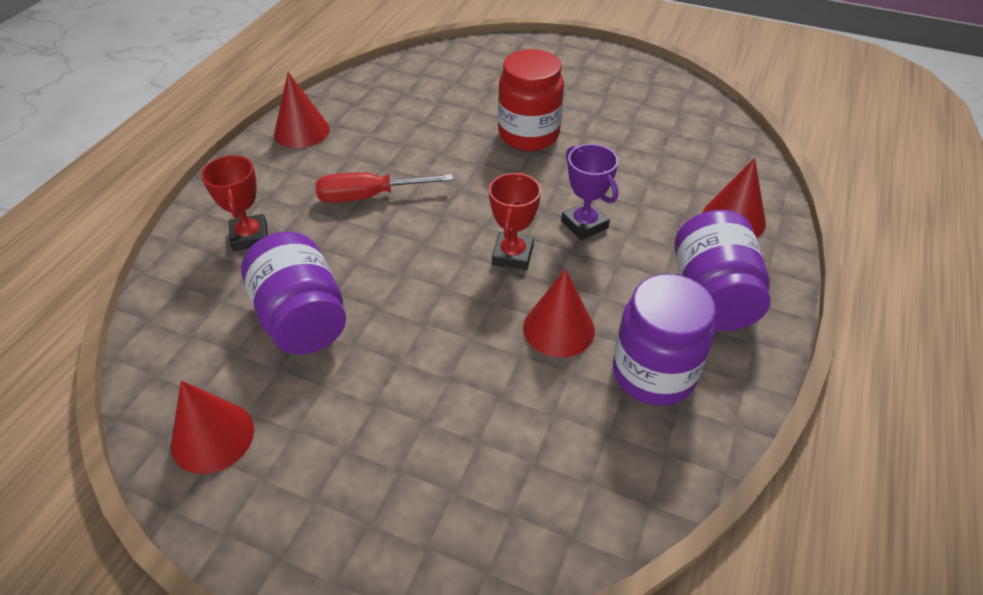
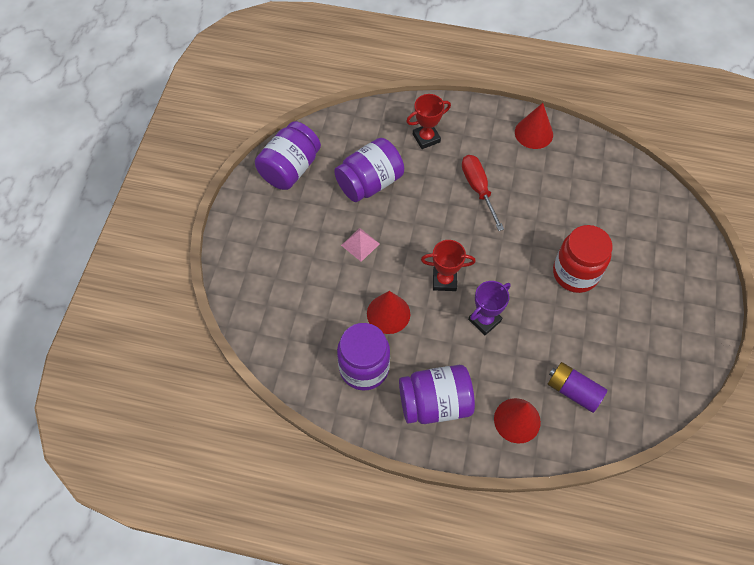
camera: 80 degrees right, 15 degrees up
(212, 437) = (290, 168): red cone -> purple jar
(420, 348) = (360, 244): none -> pink pyramid
(691, 165) = (573, 391): none -> purple battery

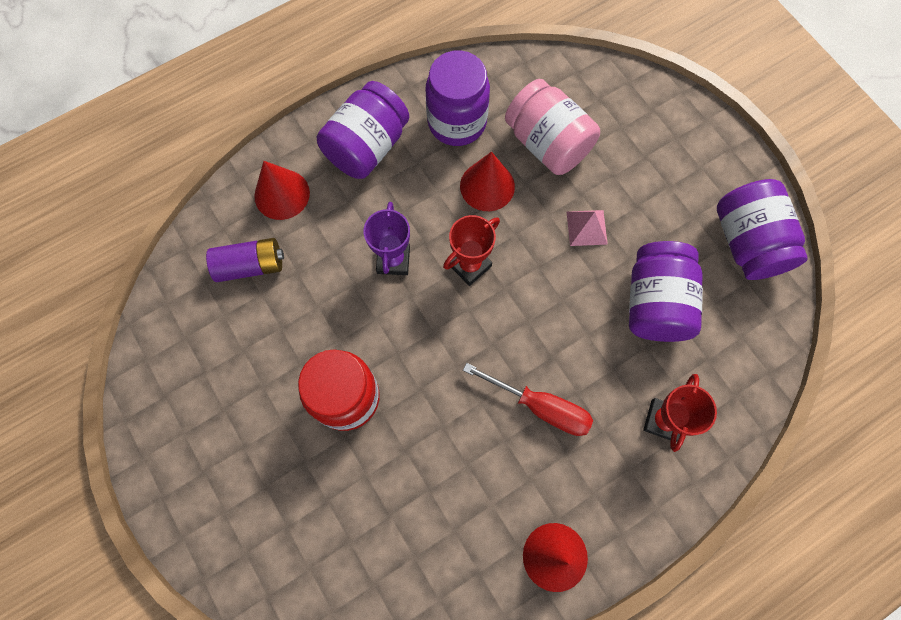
camera: 135 degrees right, 10 degrees up
(327, 306) = (547, 144): none -> pink jar

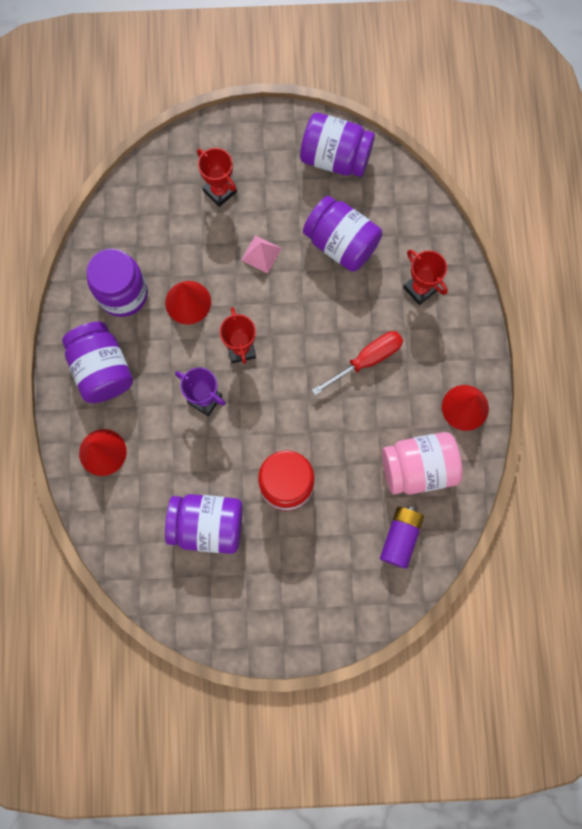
camera: 60 degrees left, 5 degrees up
(250, 265) = (147, 503): purple battery -> purple battery (400, 537)
(257, 339) = (207, 525): none -> purple jar
(547, 144) = (181, 241): pink jar -> pink jar (418, 468)
(626, 150) = (220, 191): none -> red trophy

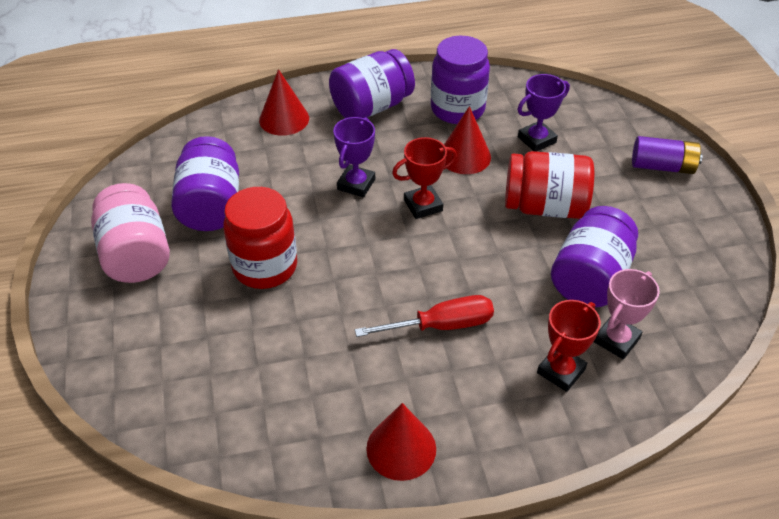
camera: 80 degrees right, 30 degrees down
(179, 238) = (536, 140): none -> purple trophy
(220, 191) = (606, 163): red trophy -> none
(261, 254) = (545, 207): pink pyramid -> red jar
(335, 158) = (702, 257): purple jar -> none
(367, 359) = (442, 325): red screwdriver -> red screwdriver turned 60 degrees counterclockwise
(400, 244) = (616, 340): none -> pink trophy
(400, 537) = (204, 392): purple battery -> purple battery (662, 166)
(418, 468) = (303, 401): pink jar -> pink jar (136, 255)

